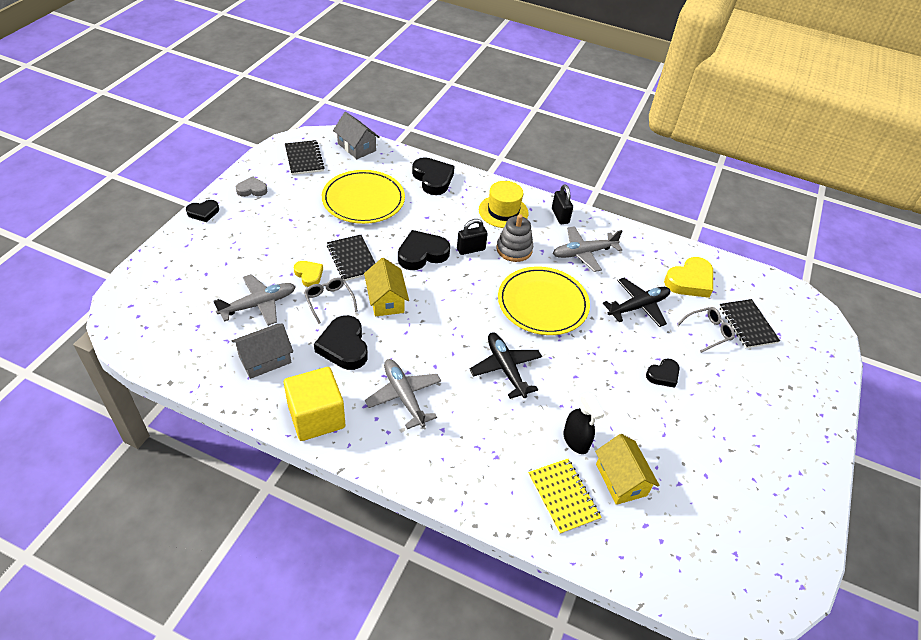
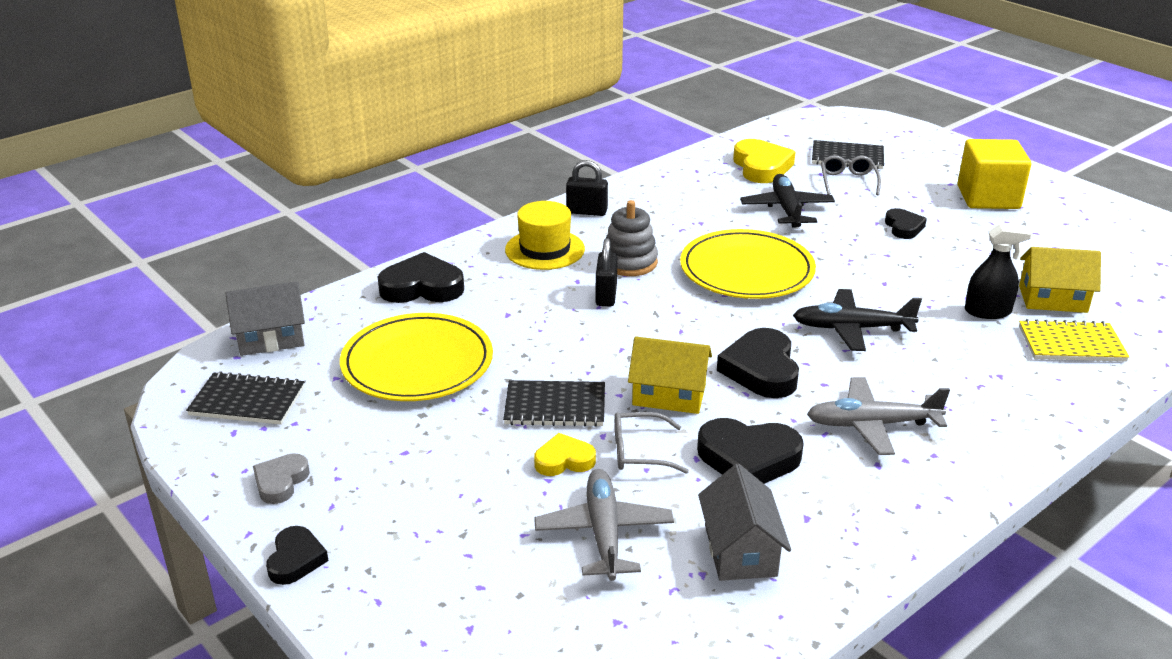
camera: 60 degrees left, 15 degrees down
(316, 417) = (885, 518): yellow cube -> yellow cube (988, 197)
(422, 254) = (587, 338): black heart -> black heart (761, 370)
(584, 253) = (670, 216): grey plane -> none

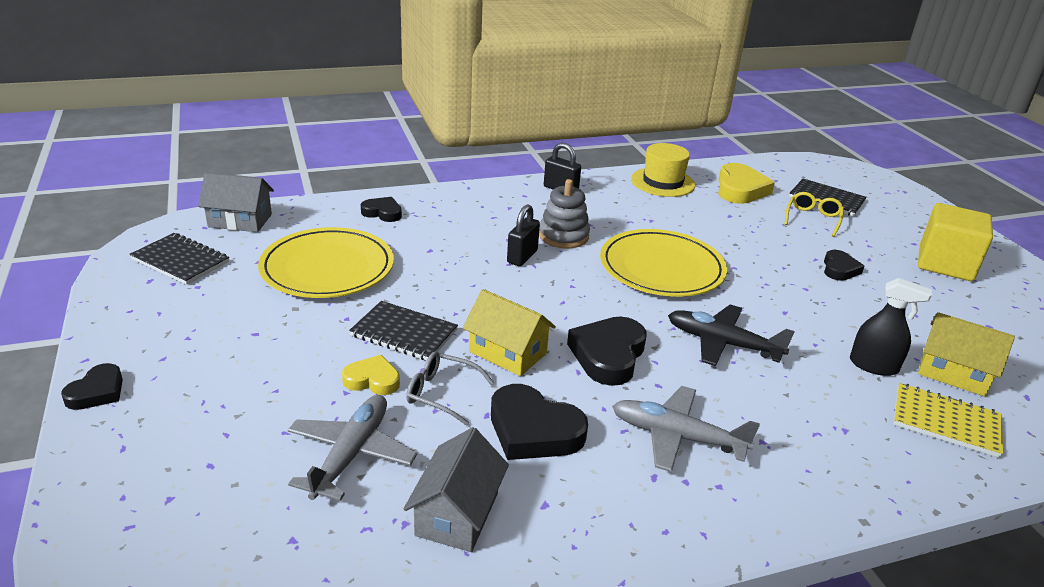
camera: 20 degrees right, 0 degrees up
(280, 482) = (145, 327): grey heart -> none
(422, 287) = (382, 213): black heart -> black heart, size x0.59
(545, 249) = (502, 209): yellow hat -> yellow hat (662, 182)
(787, 209) = (737, 228): black plane -> none
(848, 181) = (812, 218): grey glasses -> yellow glasses

